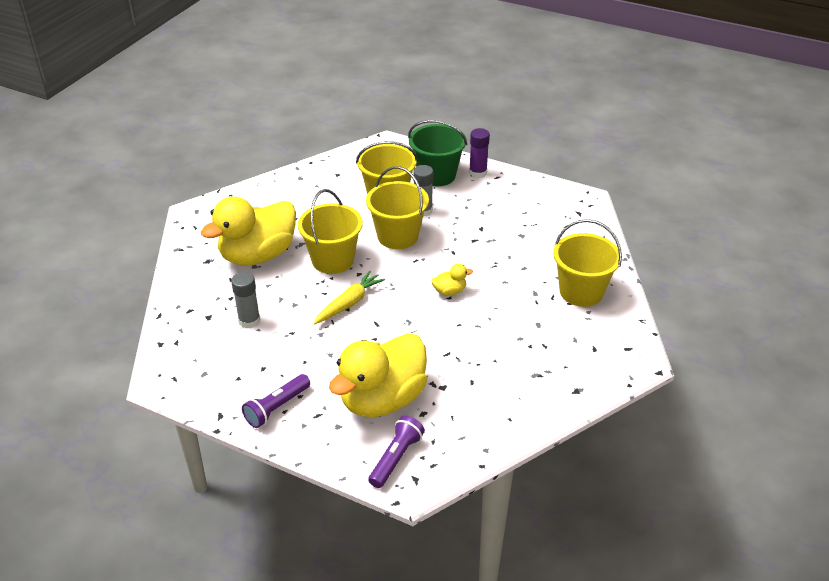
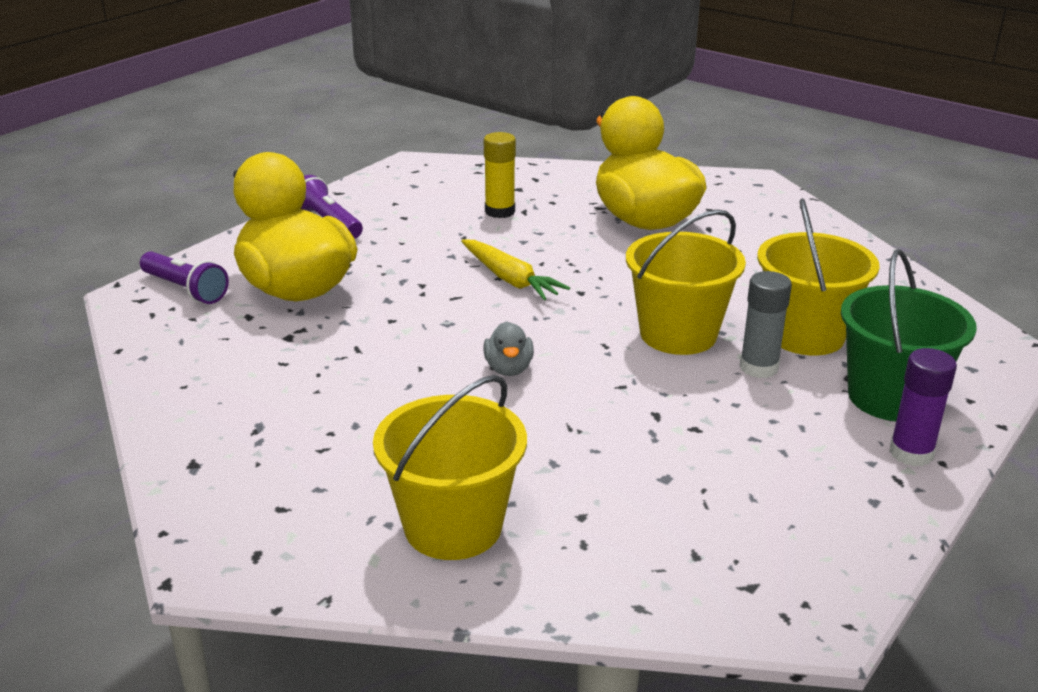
camera: 100 degrees right, 10 degrees down
(249, 321) = (500, 211): grey glue stick -> yellow glue stick
(332, 260) = (621, 273): yellow bucket -> none
(449, 291) = (508, 368): yellow duck -> grey duck

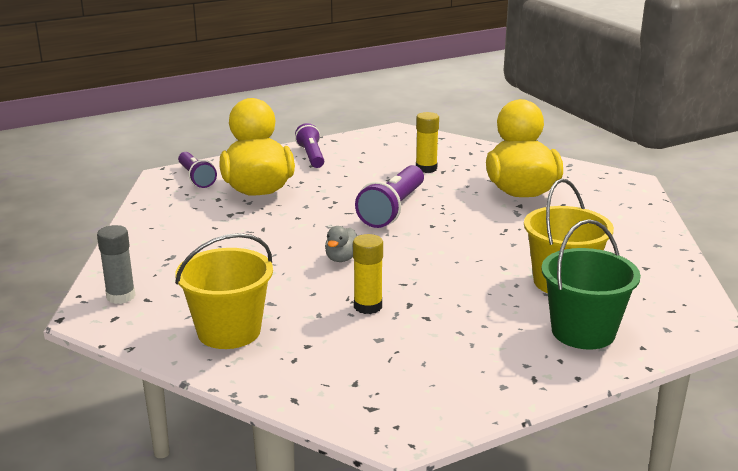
camera: 25 degrees right, 5 degrees down
(510, 279) = (393, 209): yellow carrot -> purple flashlight
(607, 432) = (368, 306): none -> yellow glue stick
(678, 334) = (472, 263): yellow bucket -> none
(759, 367) = (507, 294): grey glue stick -> grey glue stick (121, 296)
(911, 453) = (560, 367): purple glue stick -> none

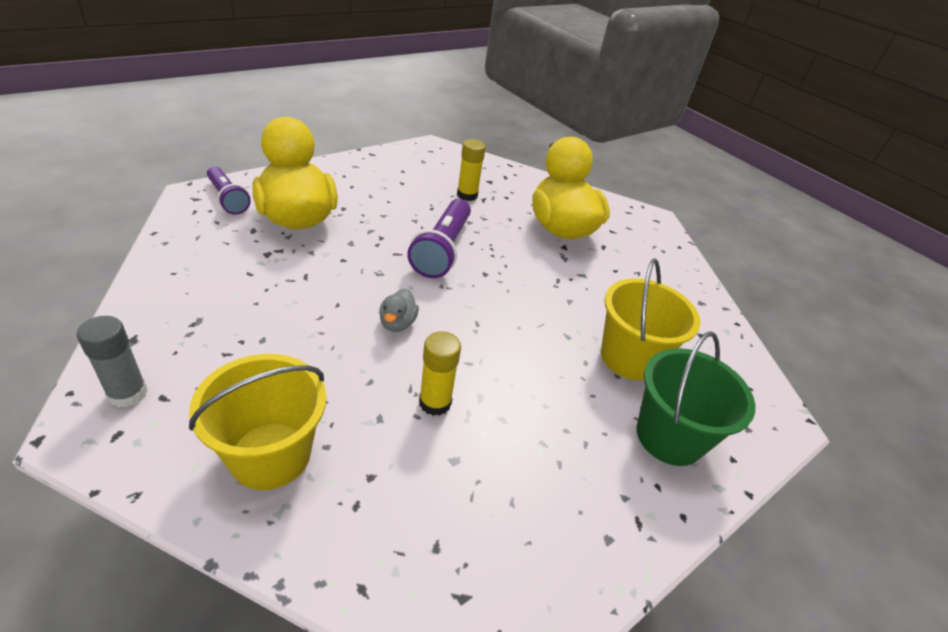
camera: 15 degrees left, 15 degrees up
(311, 156) = (351, 174): purple flashlight -> none

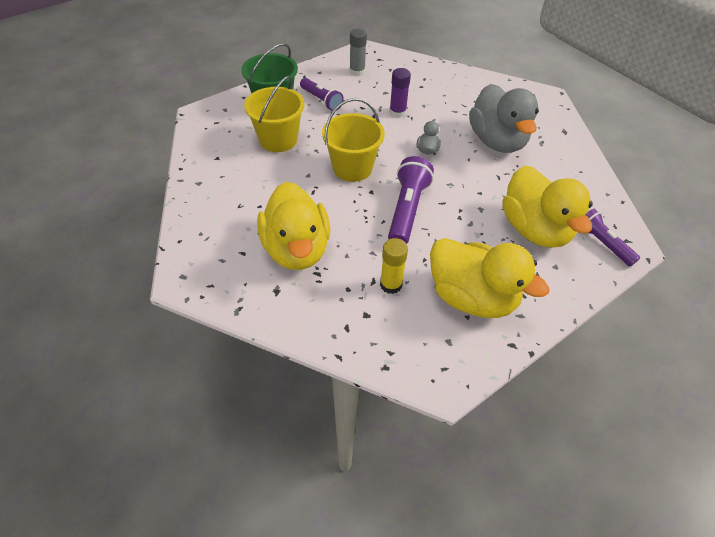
camera: 175 degrees left, 10 degrees up
(128, 393) = (543, 109): grey glue stick -> grey glue stick (357, 71)
(270, 455) = (466, 91): yellow bucket -> yellow bucket (352, 168)
(274, 329) = (497, 141): none -> grey duck
(394, 179) = (472, 298): none -> yellow duck
(435, 402) = (397, 112): yellow glue stick -> purple glue stick
(583, 442) = (321, 100): none -> purple flashlight

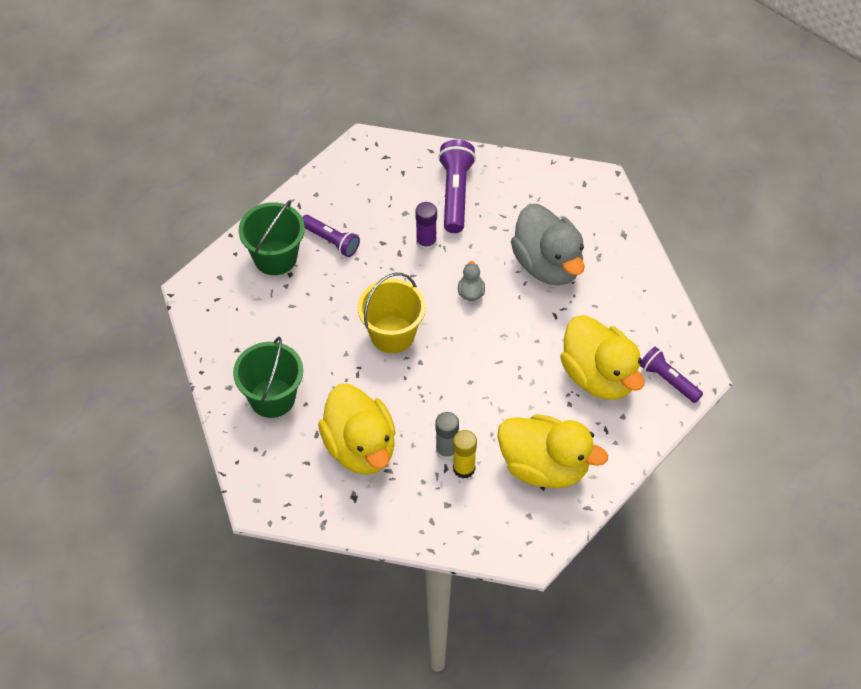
camera: 10 degrees left, 5 degrees up
(232, 197) = (272, 398): none -> green bucket
(278, 140) = (298, 311): yellow bucket -> none
(357, 71) = (362, 184): grey glue stick -> grey glue stick (446, 450)
(407, 210) = (463, 378): purple flashlight -> purple flashlight (455, 194)

